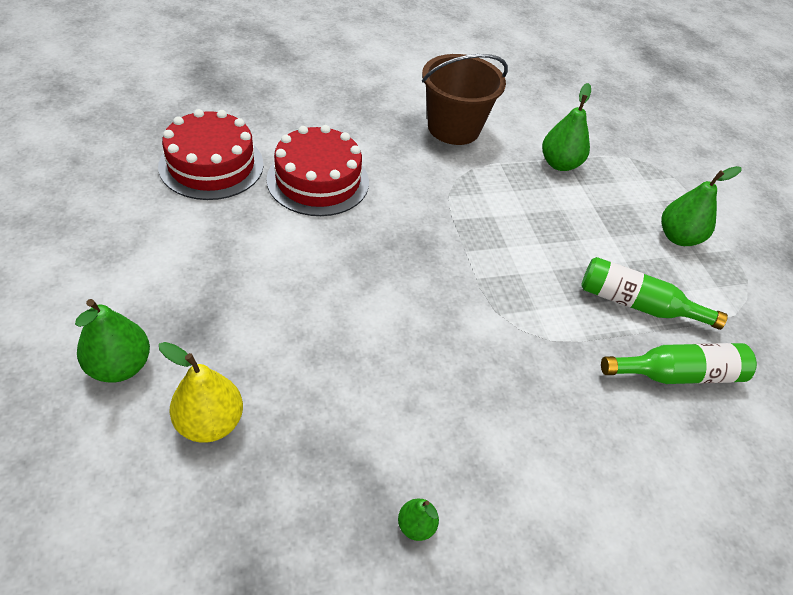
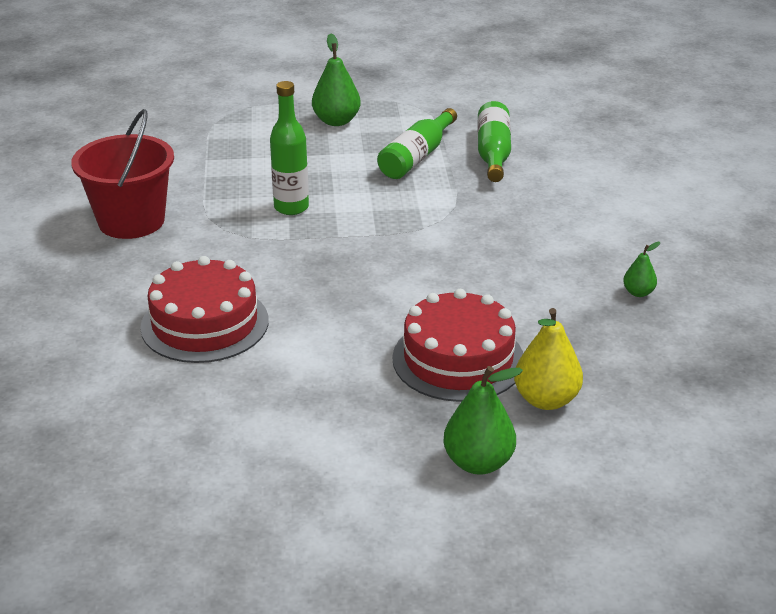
camera: 75 degrees left, 15 degrees down
(211, 165) = (153, 407): red cake -> red cake (458, 359)
(453, 128) = (131, 221): brown bucket -> red bucket
(504, 216) = (291, 207): none -> green bottle
(559, 164) = (215, 164): green pear -> none

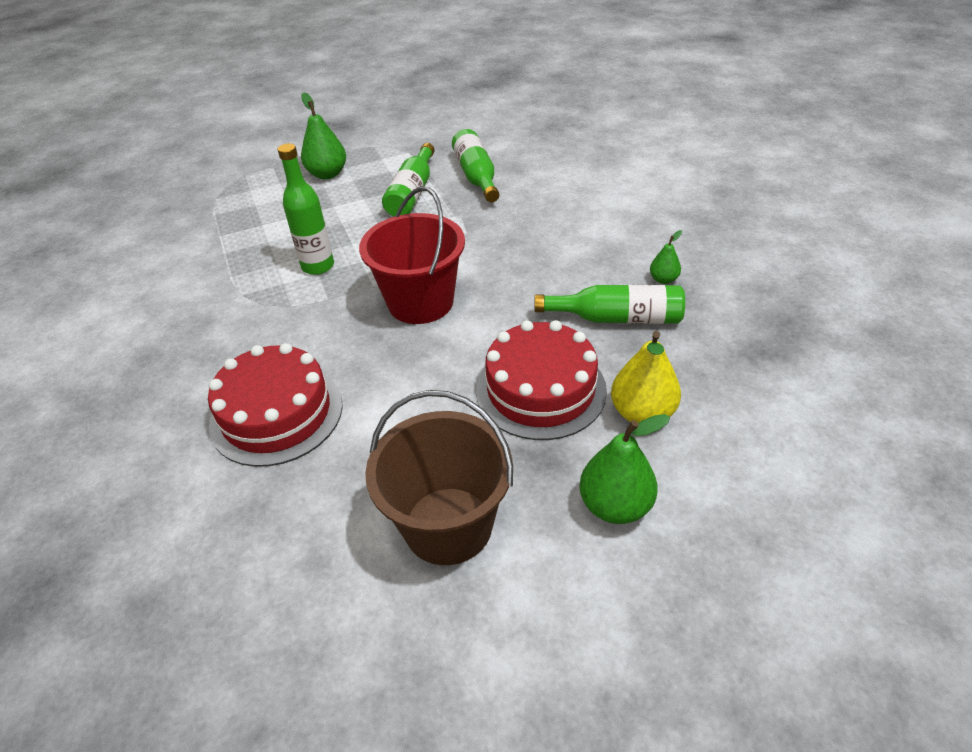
camera: 15 degrees left, 10 degrees up
(131, 221) = (165, 316): red bucket -> red bucket (420, 302)
(321, 441) = (448, 525): none -> brown bucket
(568, 316) = (617, 318): none -> green bottle

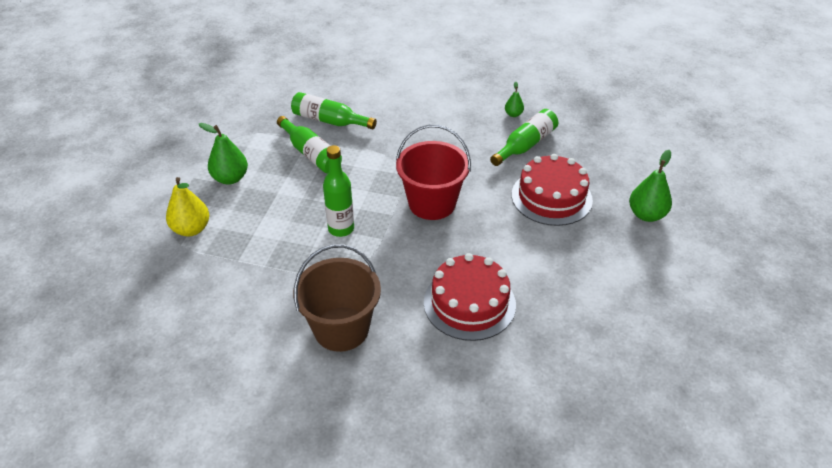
camera: 55 degrees left, 0 degrees up
(448, 525) = (613, 273): brown bucket -> brown bucket (341, 329)
(642, 413) = (599, 175): yellow pear -> yellow pear (191, 229)

